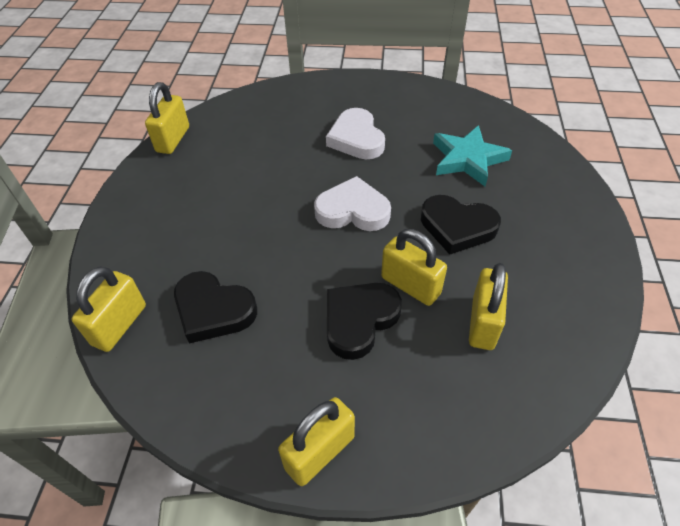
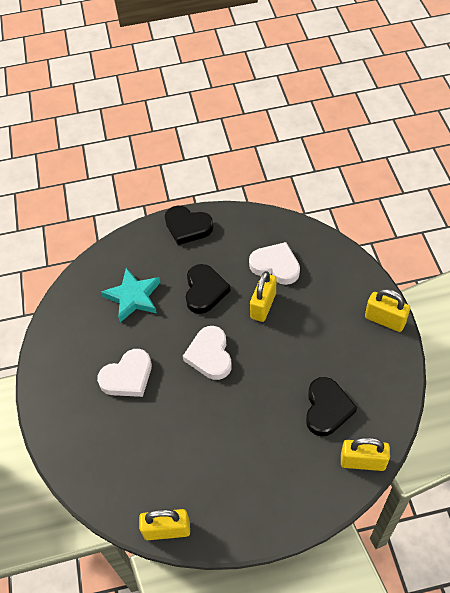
camera: 105 degrees left, 5 degrees up
(359, 320) = (299, 325): black heart -> black heart (187, 227)
(483, 323) = (275, 266): yellow padlock -> white heart

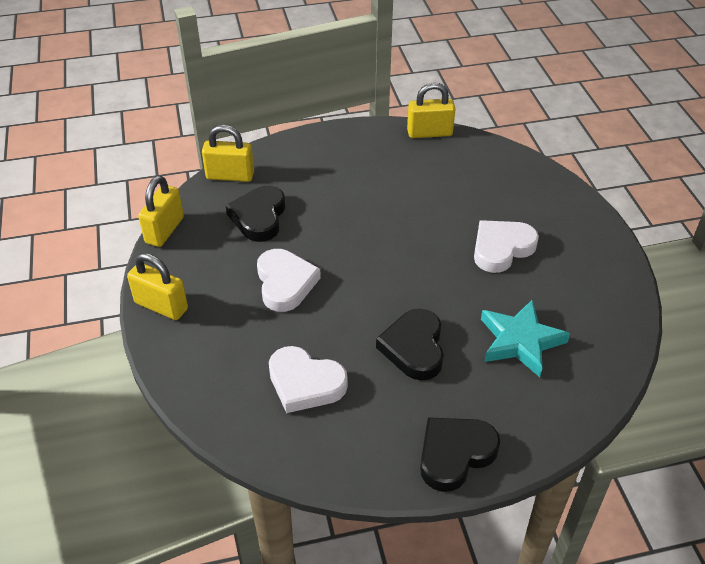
camera: 175 degrees right, 10 degrees down
(187, 227) = (455, 454): black heart -> black heart turned 60 degrees counterclockwise
(210, 355) = (399, 269): white heart -> white heart (285, 283)
(263, 306) = (327, 326): yellow padlock -> yellow padlock (164, 230)

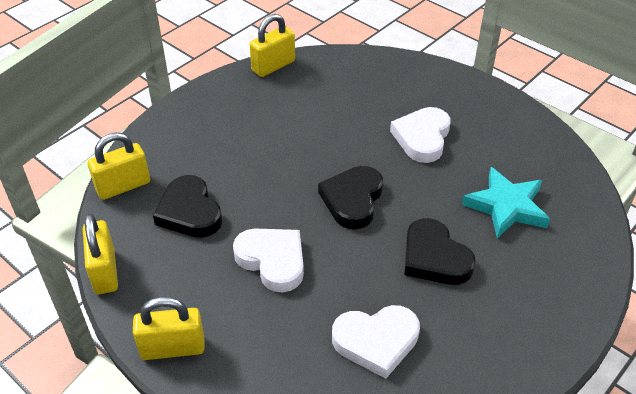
camera: 35 degrees left, 0 degrees up
(455, 454) = (548, 328): black heart -> black heart (352, 200)

